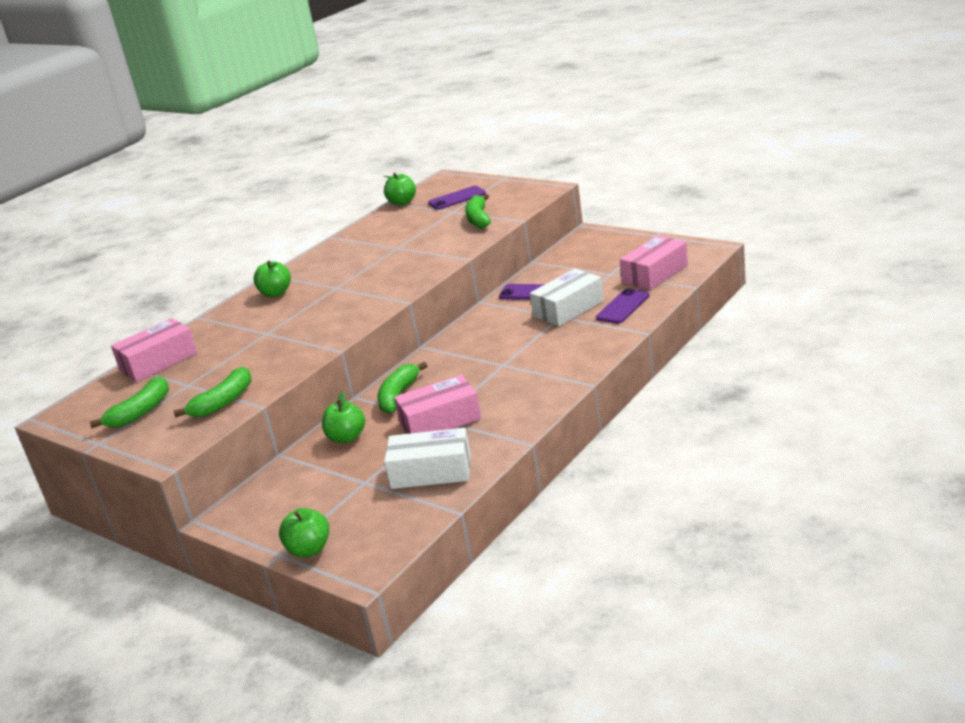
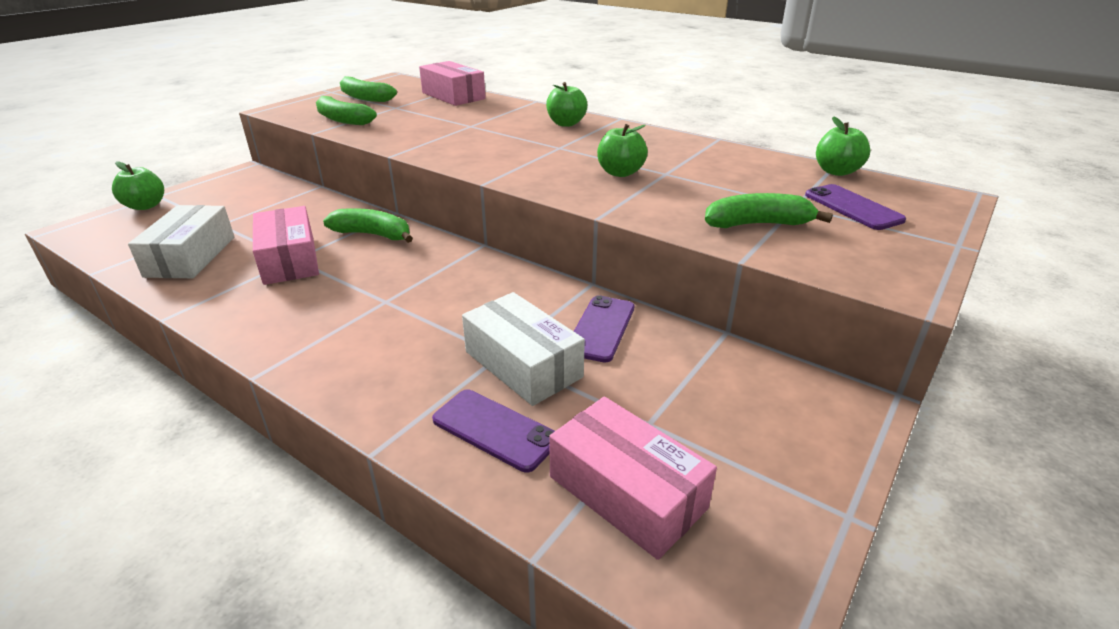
camera: 85 degrees right, 5 degrees up
(347, 438) = (314, 212): green apple -> green apple (620, 173)

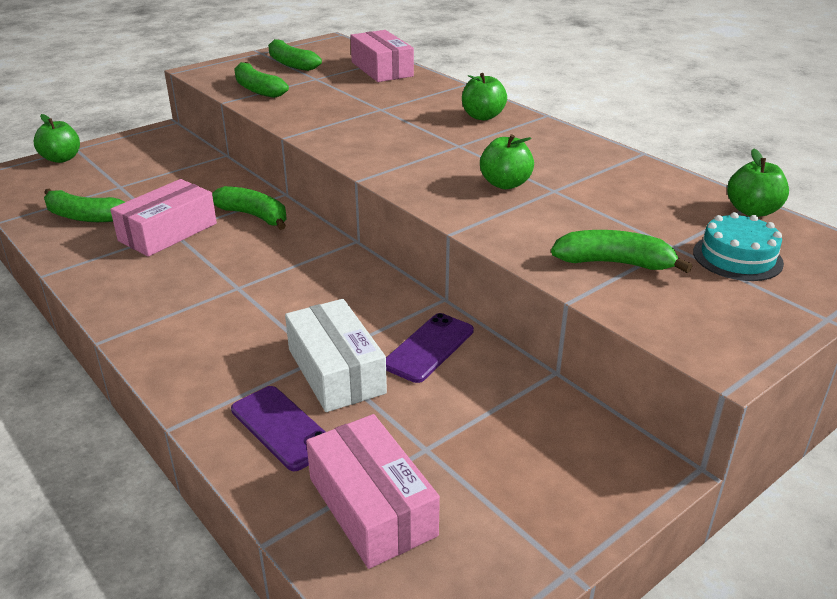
camera: 15 degrees right, 0 degrees up
(190, 256) = (84, 217): white box -> green banana
(289, 259) = (168, 232): pink box -> pink box turned 45 degrees clockwise
(853, 207) = (737, 257): purple phone -> turquoise cake

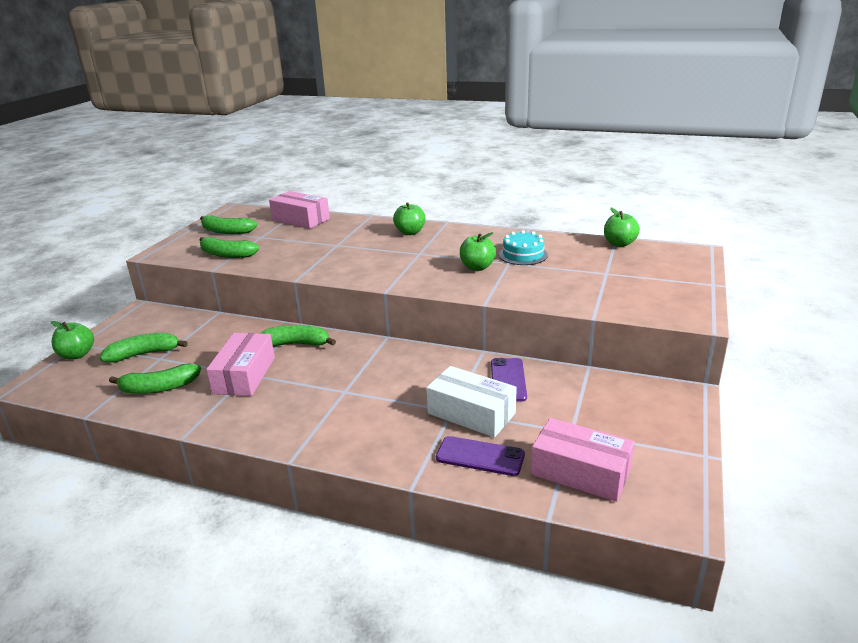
camera: 30 degrees left, 5 degrees down
(614, 263) = (589, 291): green banana -> green banana (144, 354)
(737, 257) = (641, 269): turquoise cake -> turquoise cake (523, 255)

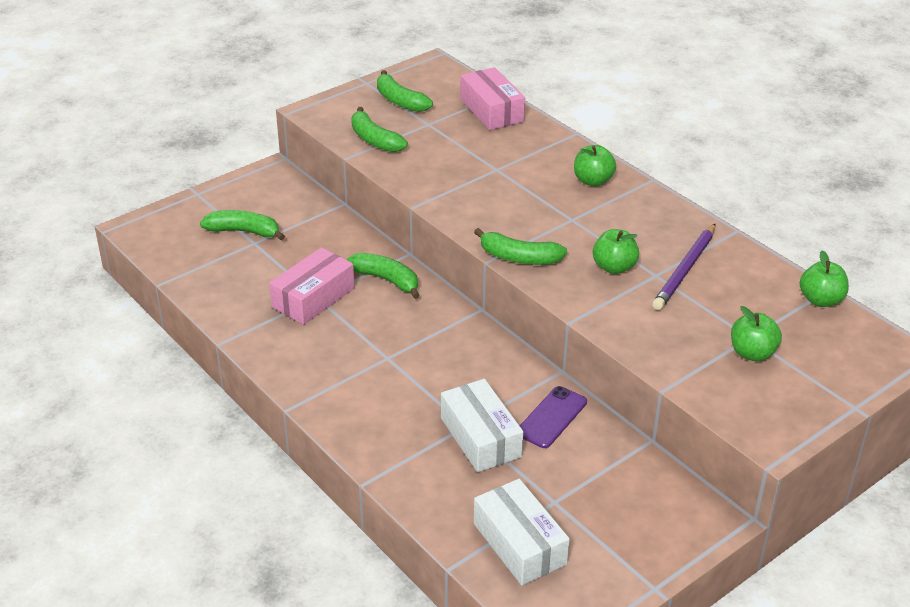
camera: 30 degrees right, 10 degrees up
(77, 355) = (188, 207): green apple -> green apple (752, 353)
(159, 388) = (233, 279): green banana -> green banana (519, 258)
(480, 456) = (446, 484): purple phone -> none
(523, 255) = (685, 270): turquoise cake -> purple pencil
(580, 472) = (519, 544): pink box -> white box

